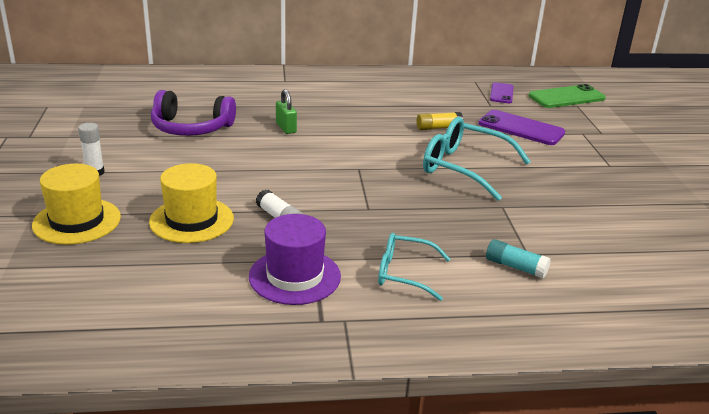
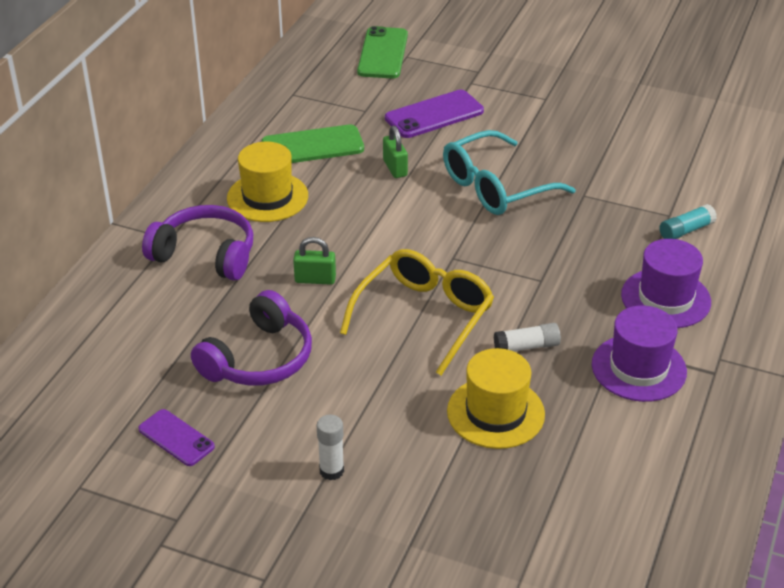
camera: 60 degrees left, 10 degrees up
(77, 221) = (448, 506): yellow hat -> yellow hat (267, 197)
(278, 92) = (205, 255): none -> purple headphones
(281, 171) = (424, 316): none -> yellow glasses
(404, 273) = (665, 298): turquoise glasses -> purple hat
(427, 98) = (312, 146): none -> green phone
(438, 128) = (395, 168): yellow glue stick -> green padlock
(501, 93) = (340, 90): purple phone -> purple phone (176, 438)

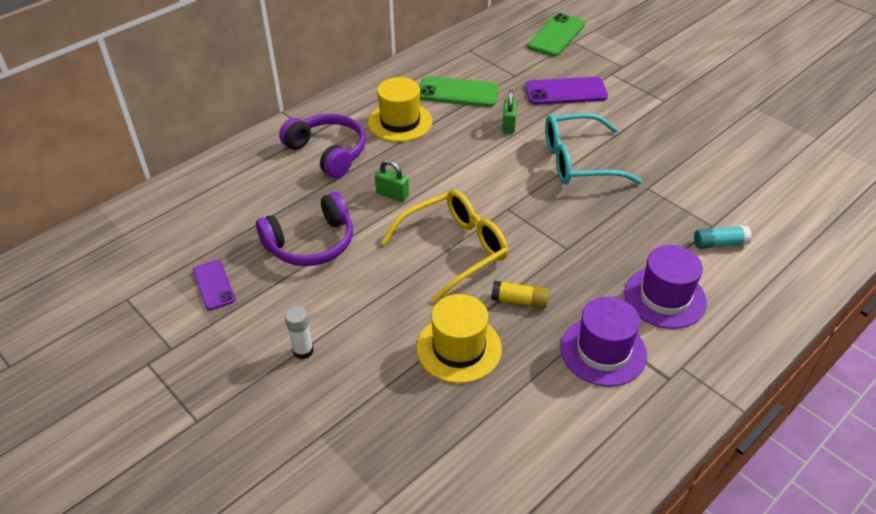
camera: 25 degrees right, 5 degrees up
(526, 347) = (519, 301): white glue stick -> yellow glue stick

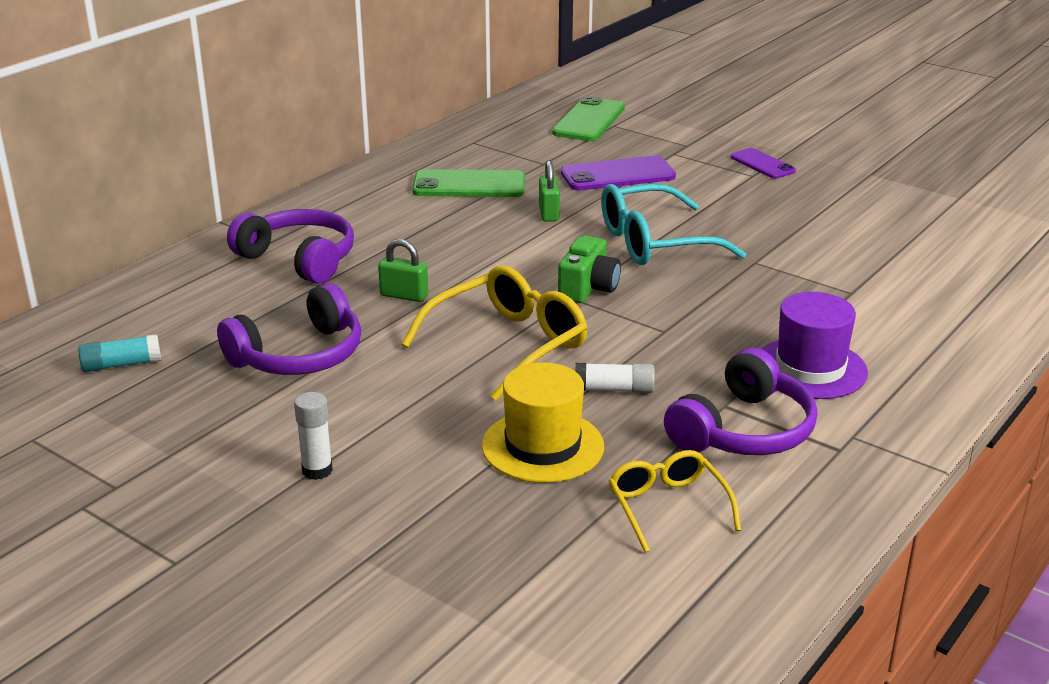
camera: 10 degrees left, 15 degrees down
(214, 285) = (164, 412): purple phone -> purple phone (762, 164)
(400, 122) = (395, 220): yellow hat -> none
(519, 301) = (614, 389): yellow glue stick -> white glue stick
(521, 201) = (588, 288): none -> green camera
(533, 416) = (667, 506): none -> yellow glasses
(603, 351) = (743, 430): purple hat -> purple headphones
(719, 243) = (866, 309): turquoise glue stick -> turquoise glue stick (121, 364)

